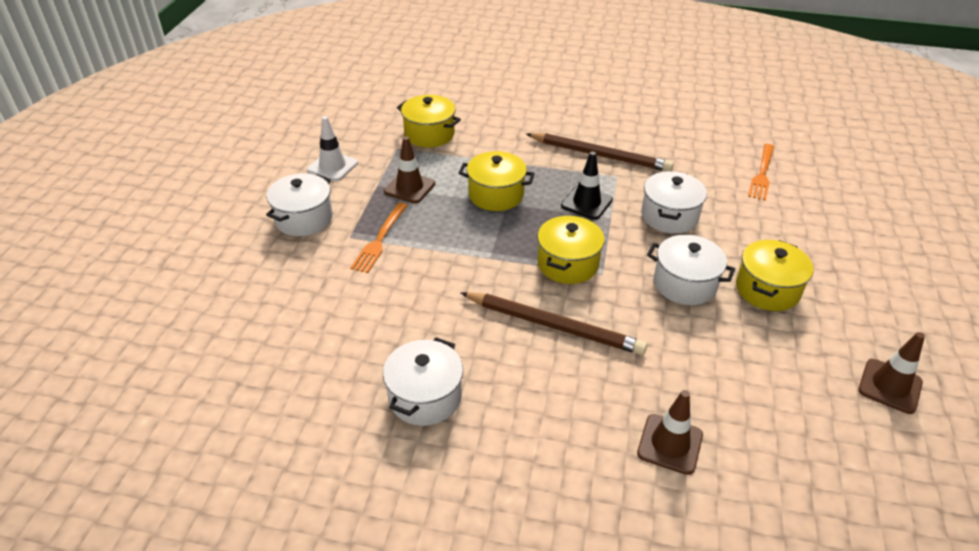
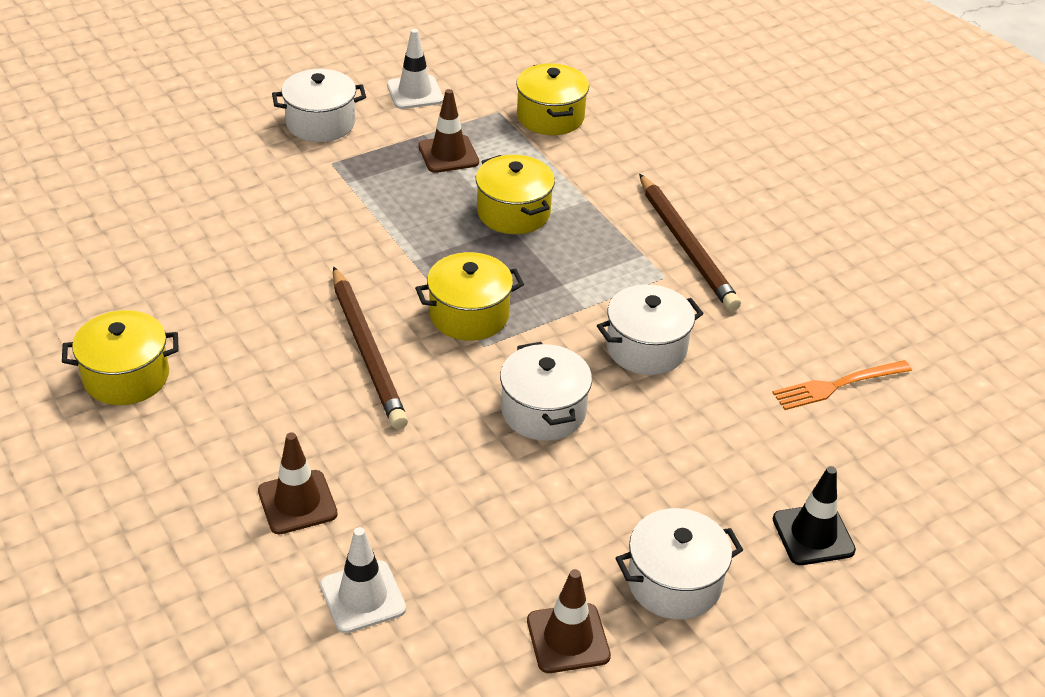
camera: 45 degrees right, 0 degrees up
(380, 240) = (350, 182): orange fork -> none
(425, 397) = (188, 321): white pot -> white pot (674, 582)
(586, 203) = (586, 278): black traffic cone -> black traffic cone (813, 535)
(767, 289) = (615, 478): yellow pot -> yellow pot (126, 377)
(788, 462) = (362, 597): none -> white traffic cone

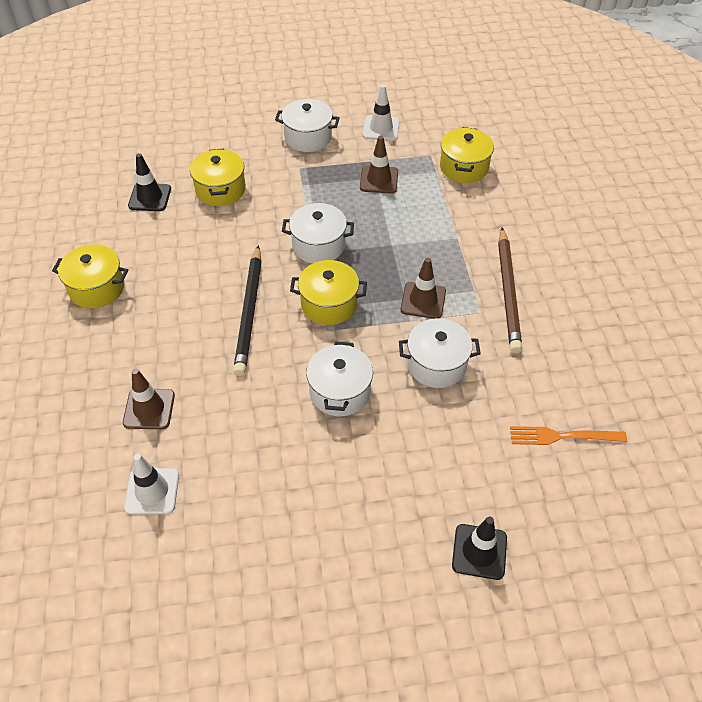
camera: 25 degrees right, 10 degrees up
(135, 245) = (150, 197): none -> black traffic cone
(367, 351) = (249, 312): brown pencil -> black pencil
(513, 212) = (399, 234): yellow pot -> yellow pot (220, 190)
(568, 638) = (265, 570): brown traffic cone -> brown traffic cone (423, 300)
(674, 582) = (359, 554): white pot -> white pot (318, 245)

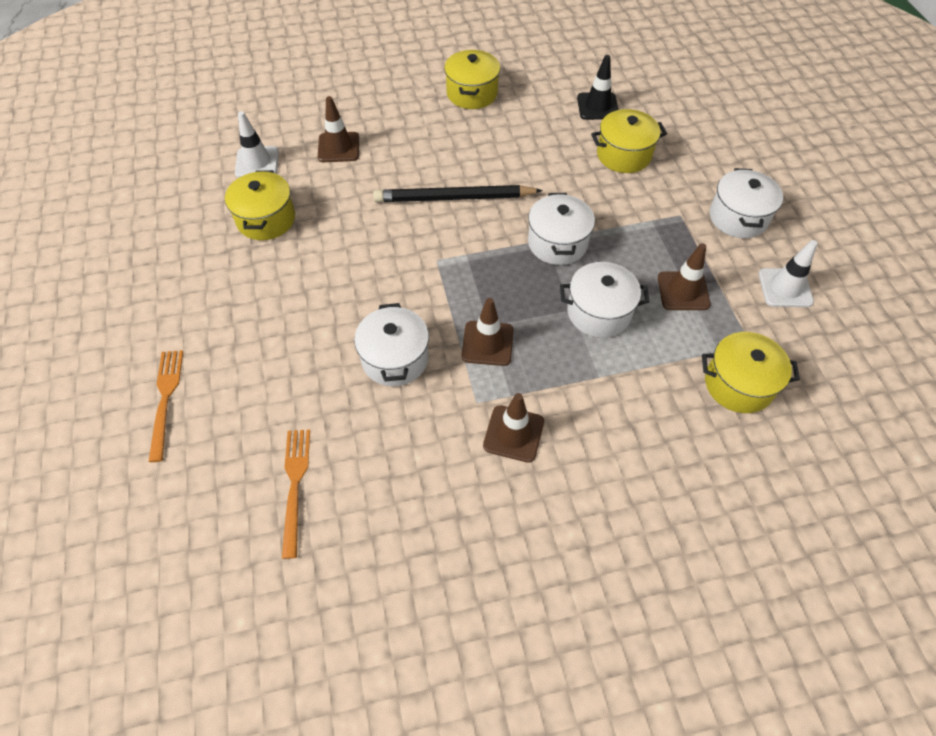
camera: 85 degrees right, 5 degrees up
(329, 304) = (472, 259): yellow pot -> yellow pot (266, 219)
(340, 391) = (357, 276): white pot -> white pot (599, 312)
(479, 551) = (166, 399): black traffic cone -> orange fork
(508, 292) = (513, 434): brown pencil -> brown traffic cone

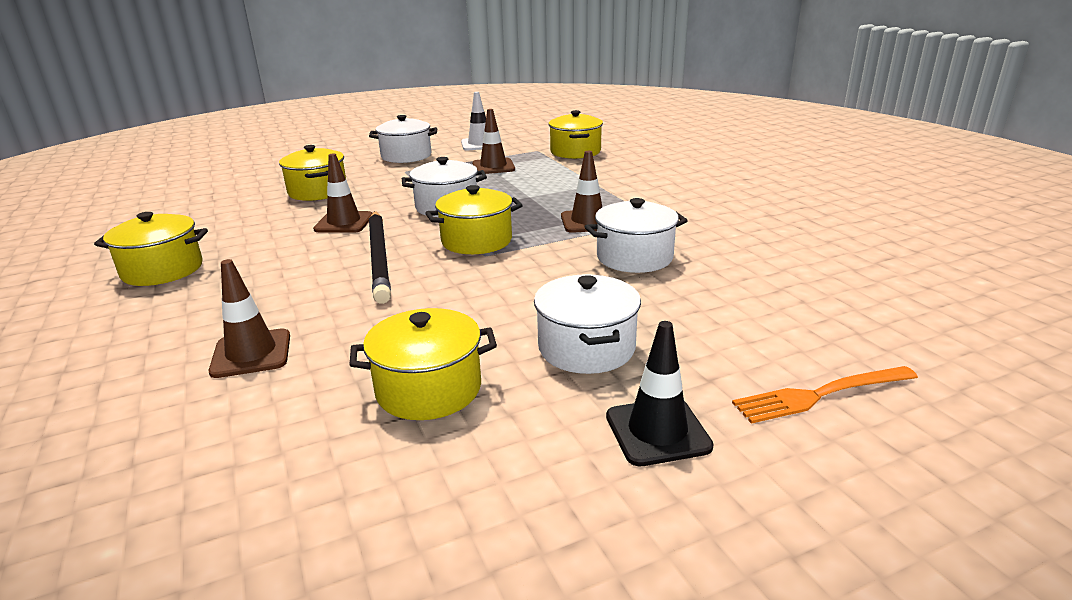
camera: 100 degrees left, 30 degrees down
(257, 162) = (269, 436): white traffic cone -> none
(295, 485) = (826, 281): orange fork -> none
(467, 257) = (476, 241): none -> yellow pot
(513, 434) = (675, 204): brown traffic cone -> brown traffic cone (344, 223)
(597, 106) = (231, 205): black traffic cone -> black traffic cone (657, 431)
(599, 312) = (528, 188): white pot -> white pot (586, 348)

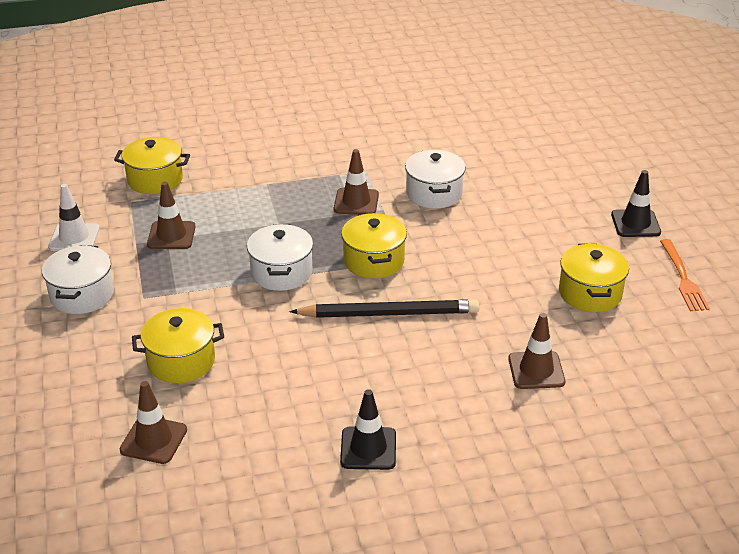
camera: 80 degrees left, 10 degrees up
(162, 270) = (368, 448): yellow pot -> black traffic cone
(344, 223) = (293, 337): brown traffic cone -> brown traffic cone (153, 440)
(586, 348) = (554, 232): white pot -> none
(820, 395) = (610, 172): orange fork -> orange fork (683, 278)

